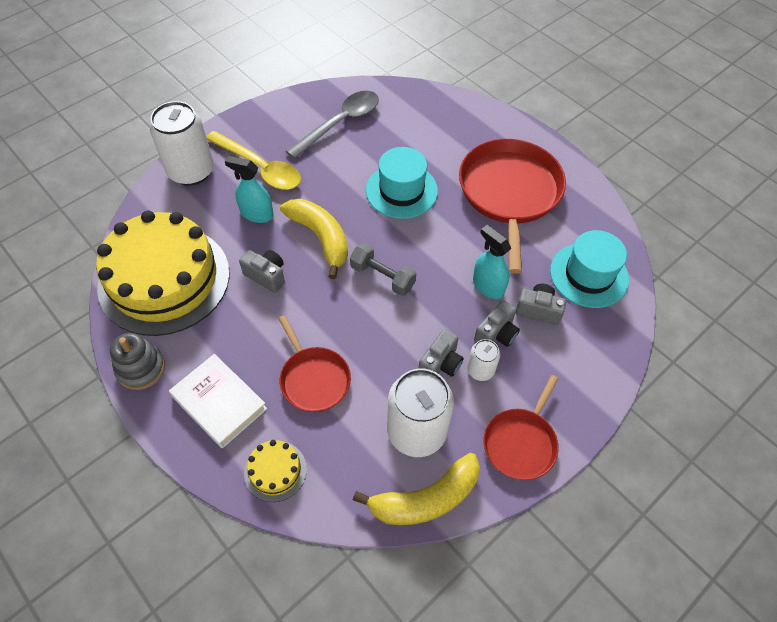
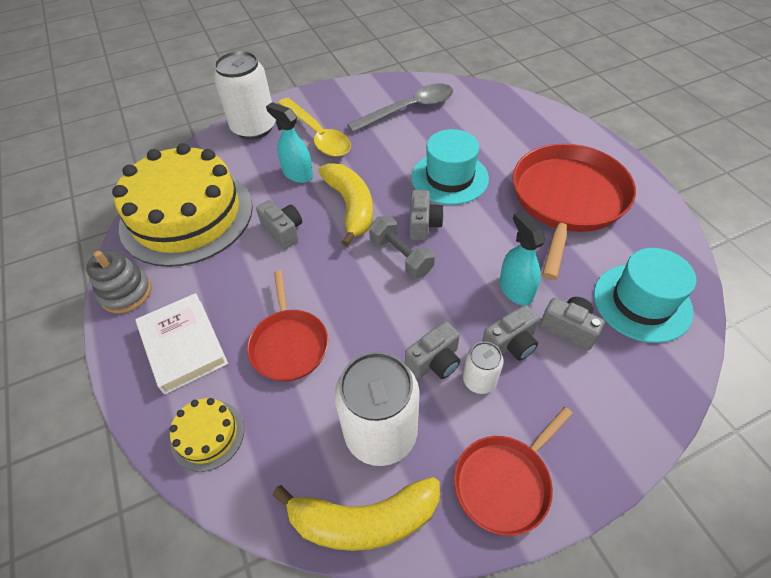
camera: 20 degrees right, 5 degrees down
(392, 242) = (423, 224): none -> grey camera

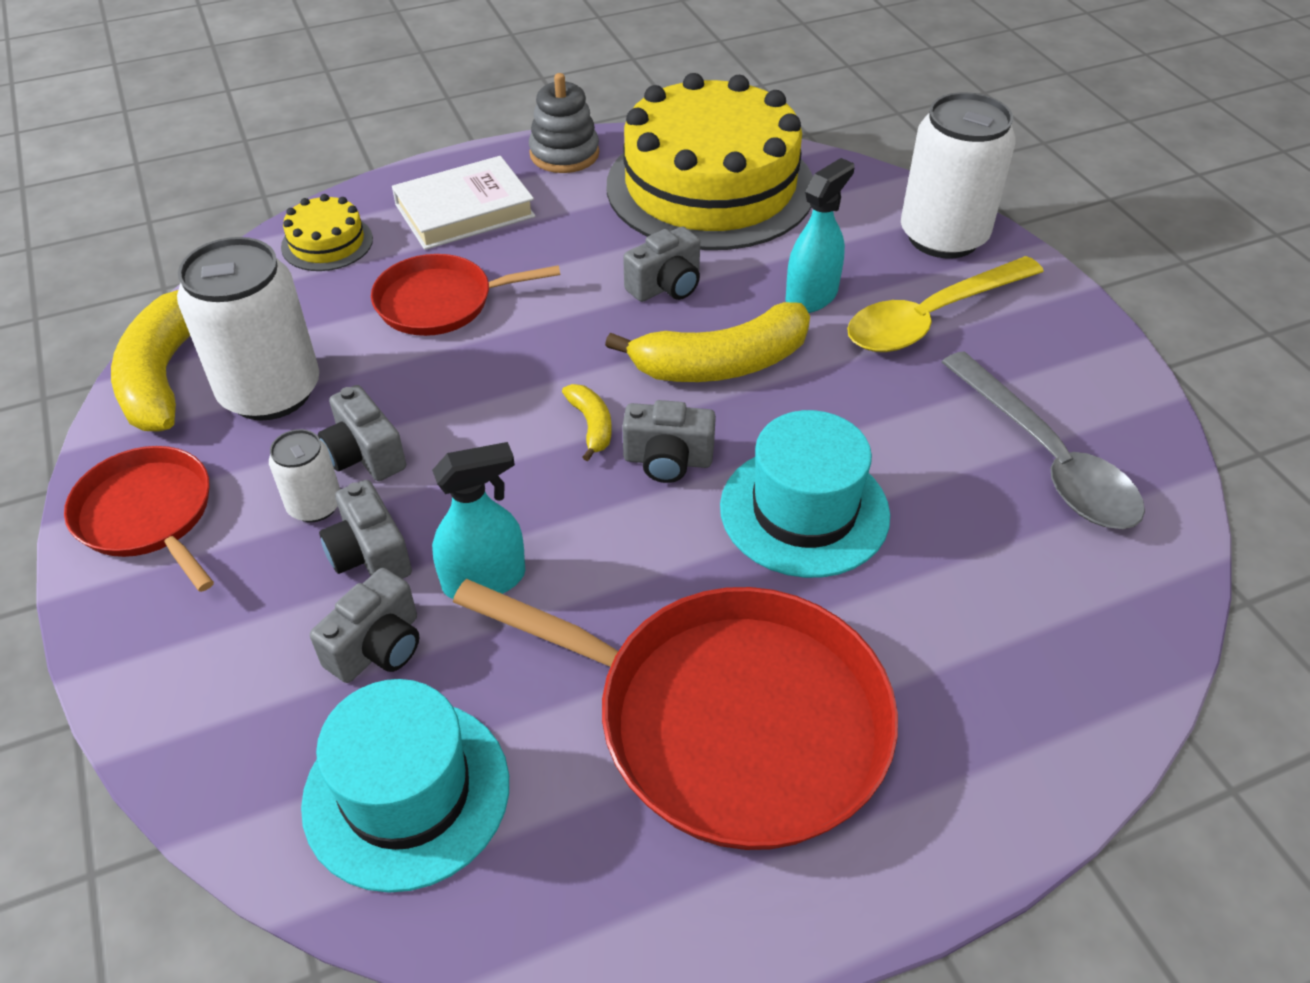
camera: 90 degrees right, 5 degrees down
(401, 256) = (591, 425): grey dumbbell -> yellow banana

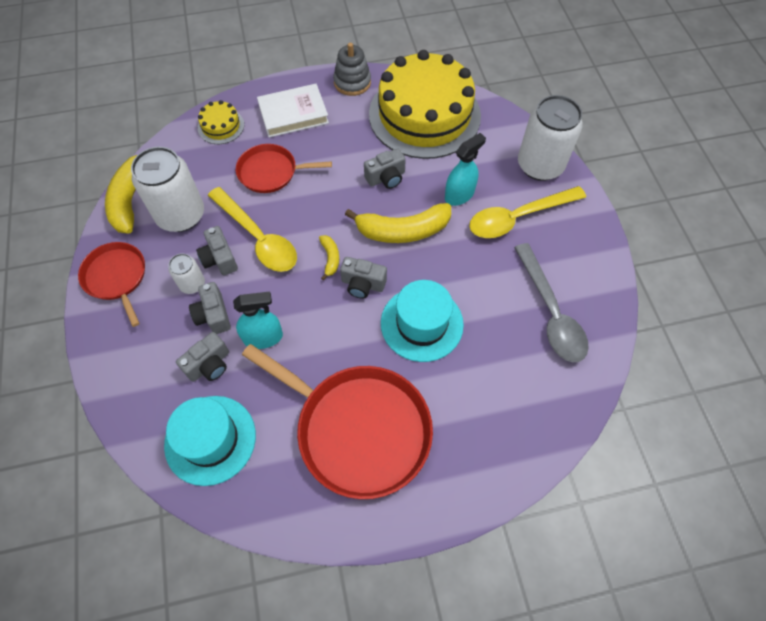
camera: 10 degrees right, 15 degrees up
(437, 410) = (258, 238): none -> yellow spoon

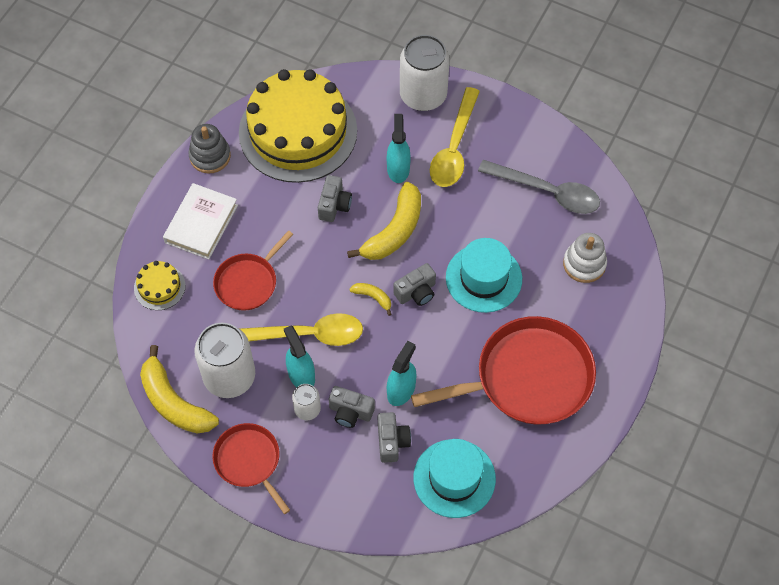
camera: 50 degrees left, 0 degrees up
(116, 277) = (249, 461): red pan -> red pan turned 45 degrees clockwise
(220, 259) = (301, 375): grey camera -> turquoise spray bottle
(512, 393) = (584, 264): none -> white stacking toy

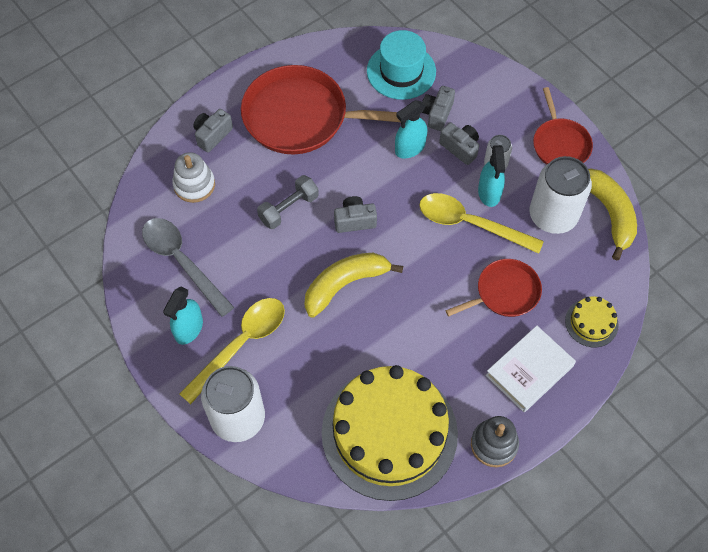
camera: 155 degrees left, 0 degrees up
(334, 205) = (389, 334): grey camera -> grey camera (212, 135)
(373, 297) = (395, 232): yellow banana -> none
(398, 169) = (308, 346): turquoise spray bottle -> turquoise spray bottle (189, 329)
(483, 278) = (288, 208): turquoise hat -> grey dumbbell

